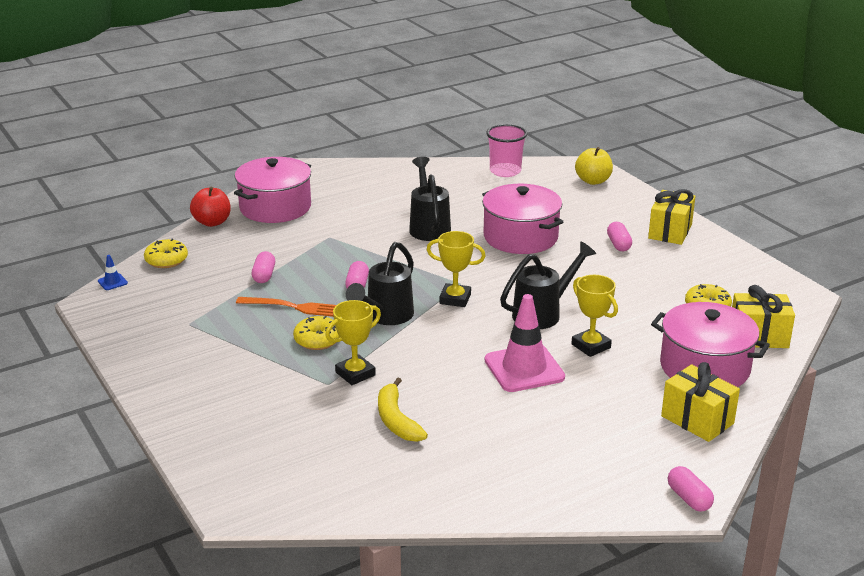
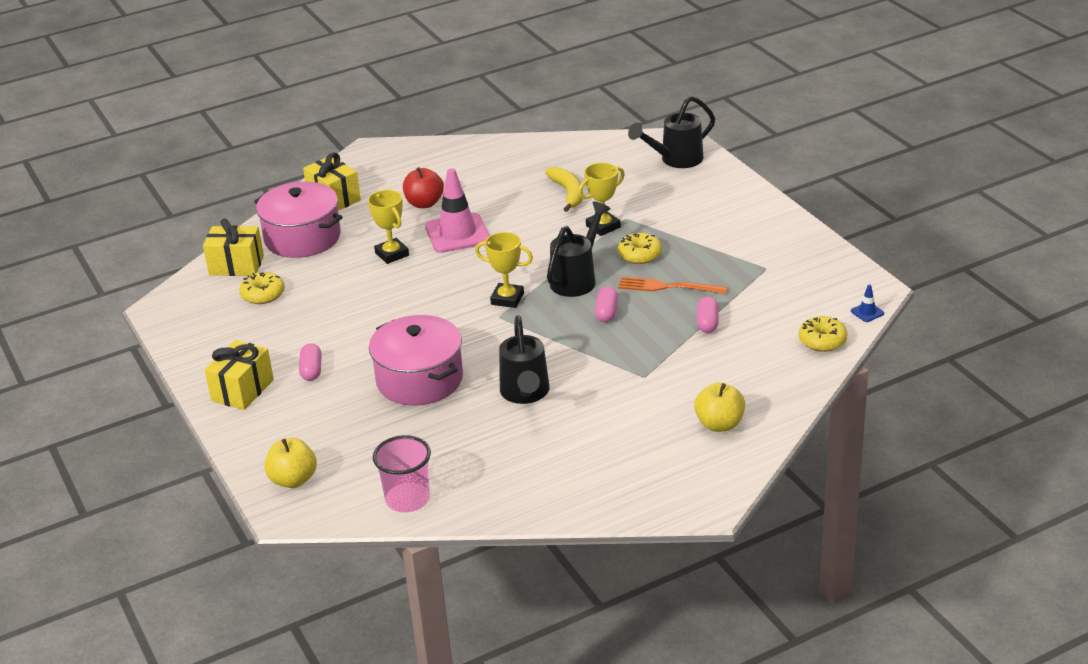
camera: 175 degrees left, 5 degrees up
(212, 222) = (792, 398): red apple -> red apple (424, 203)
(275, 207) = (719, 424): pink pot -> yellow apple
(543, 313) = (424, 285): black watering can -> black watering can (675, 160)
(689, 498) = (369, 152): pink capsule -> none

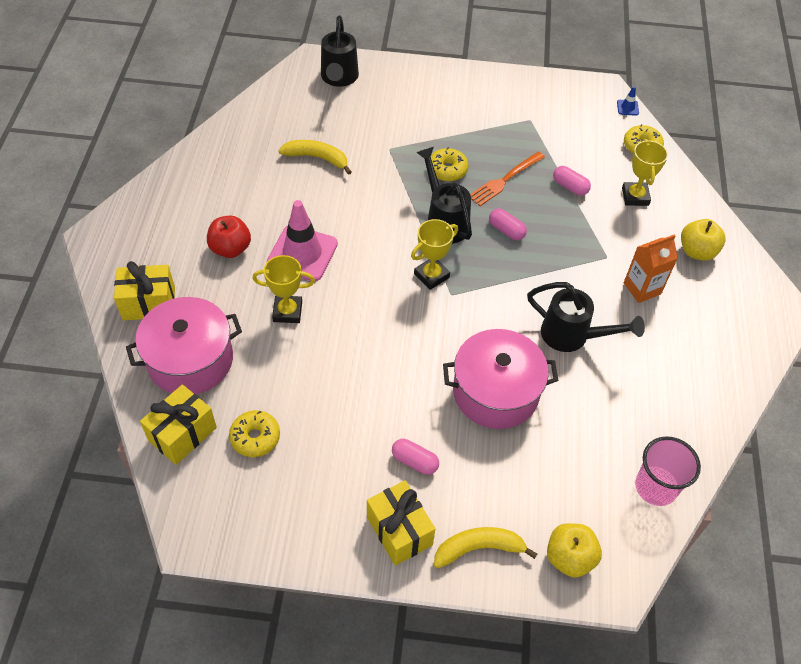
camera: 60 degrees left, 20 degrees up
(261, 432) = (478, 548): none -> yellow banana
(603, 226) = (387, 166): yellow trophy -> yellow trophy (635, 196)
(629, 410) = (642, 288): none -> orange carton

